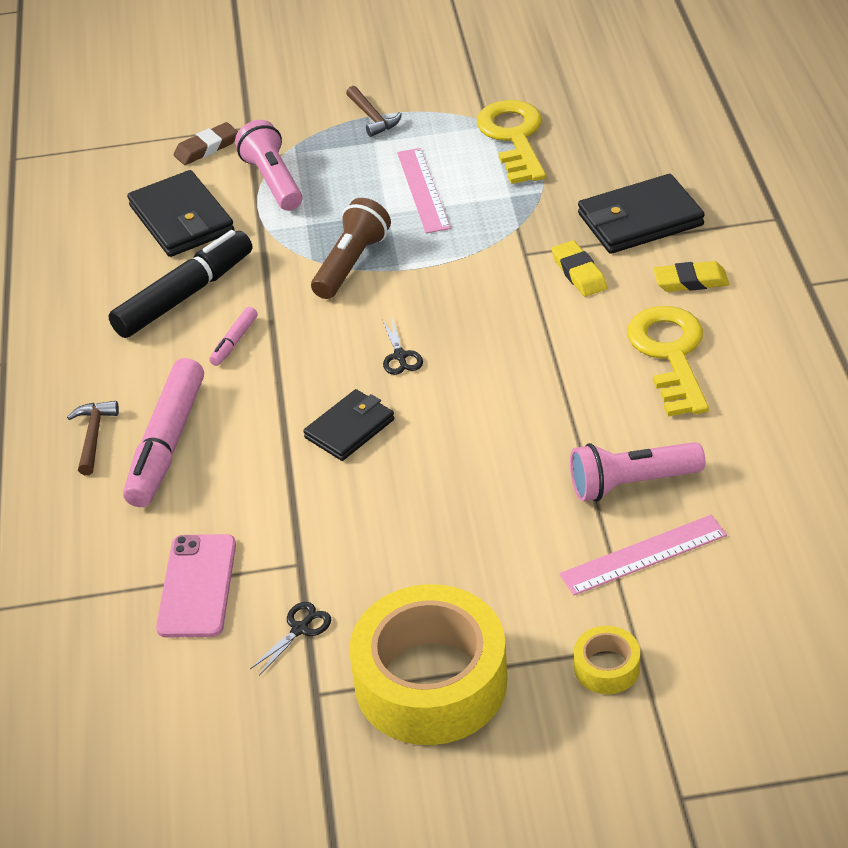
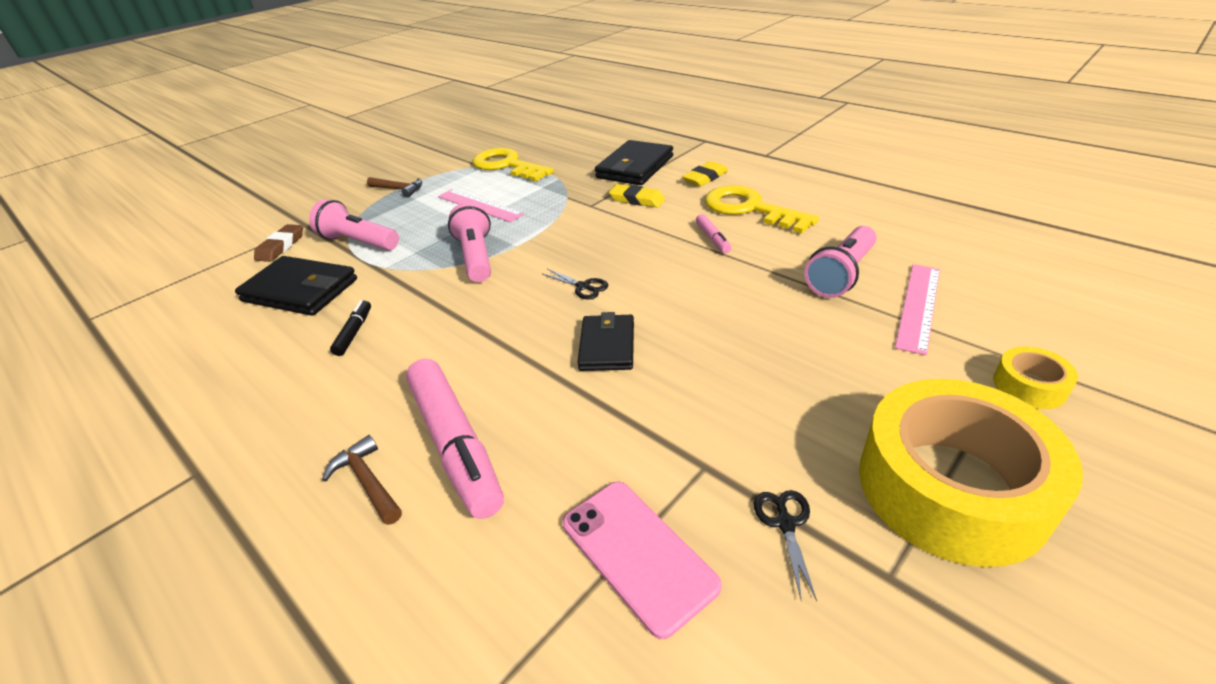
camera: 40 degrees left, 5 degrees down
(185, 295) = (354, 332): black marker -> black marker, size x0.46
(234, 342) = (435, 340): pink marker -> pink marker (712, 239)
(351, 264) = (476, 257): brown flashlight -> pink flashlight

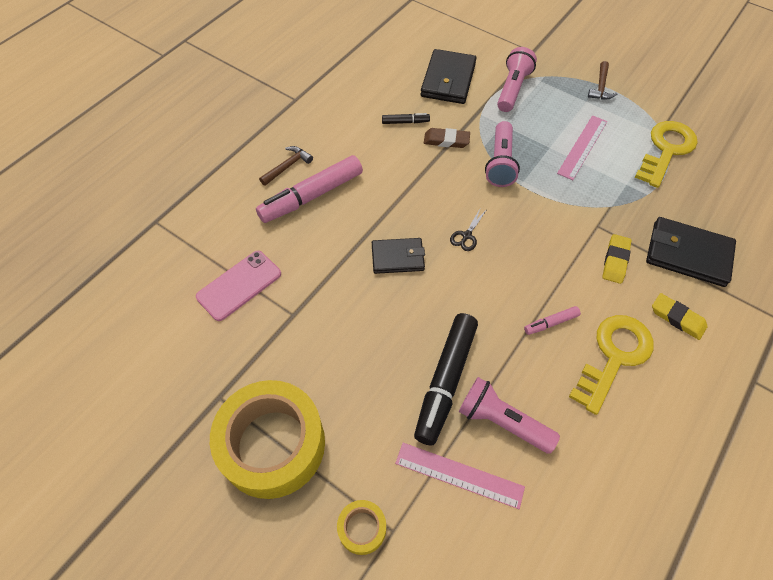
camera: 80 degrees right, 20 degrees up
(281, 246) = (500, 49): brown eraser -> brown eraser (446, 140)
(476, 257) = (500, 163): pink flashlight -> pink flashlight turned 120 degrees clockwise
(785, 523) = (252, 352): black scissors -> none
(799, 311) = (445, 381): none -> black marker

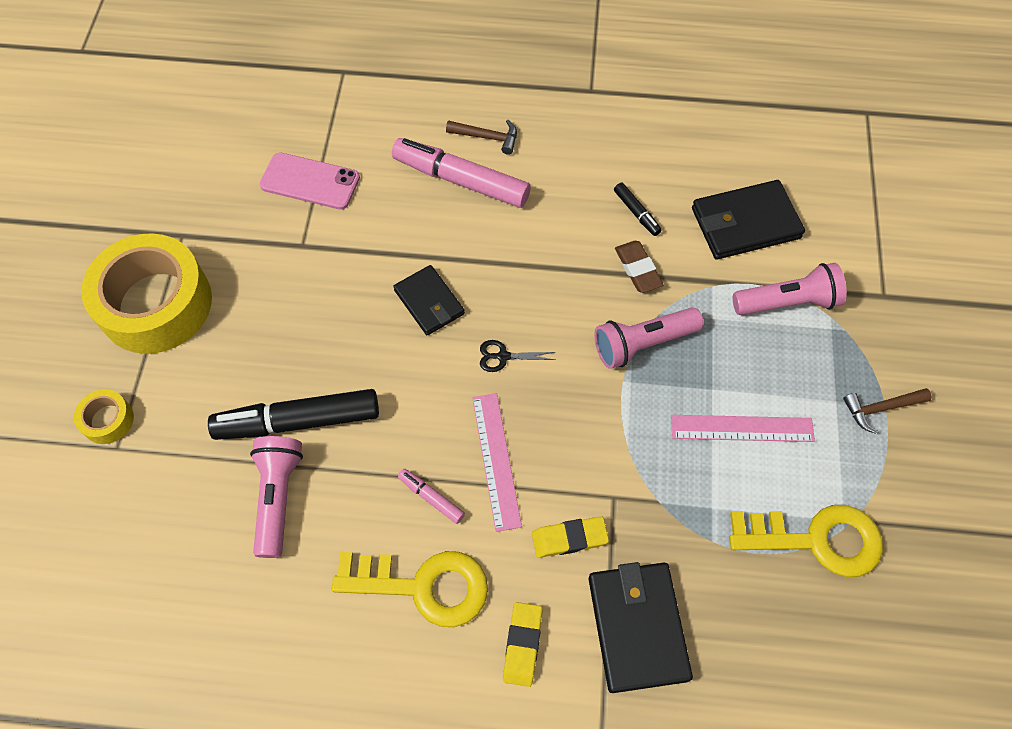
camera: 60 degrees right, 5 degrees up
(459, 475) = (199, 481): pink ruler -> pink ruler (496, 460)

